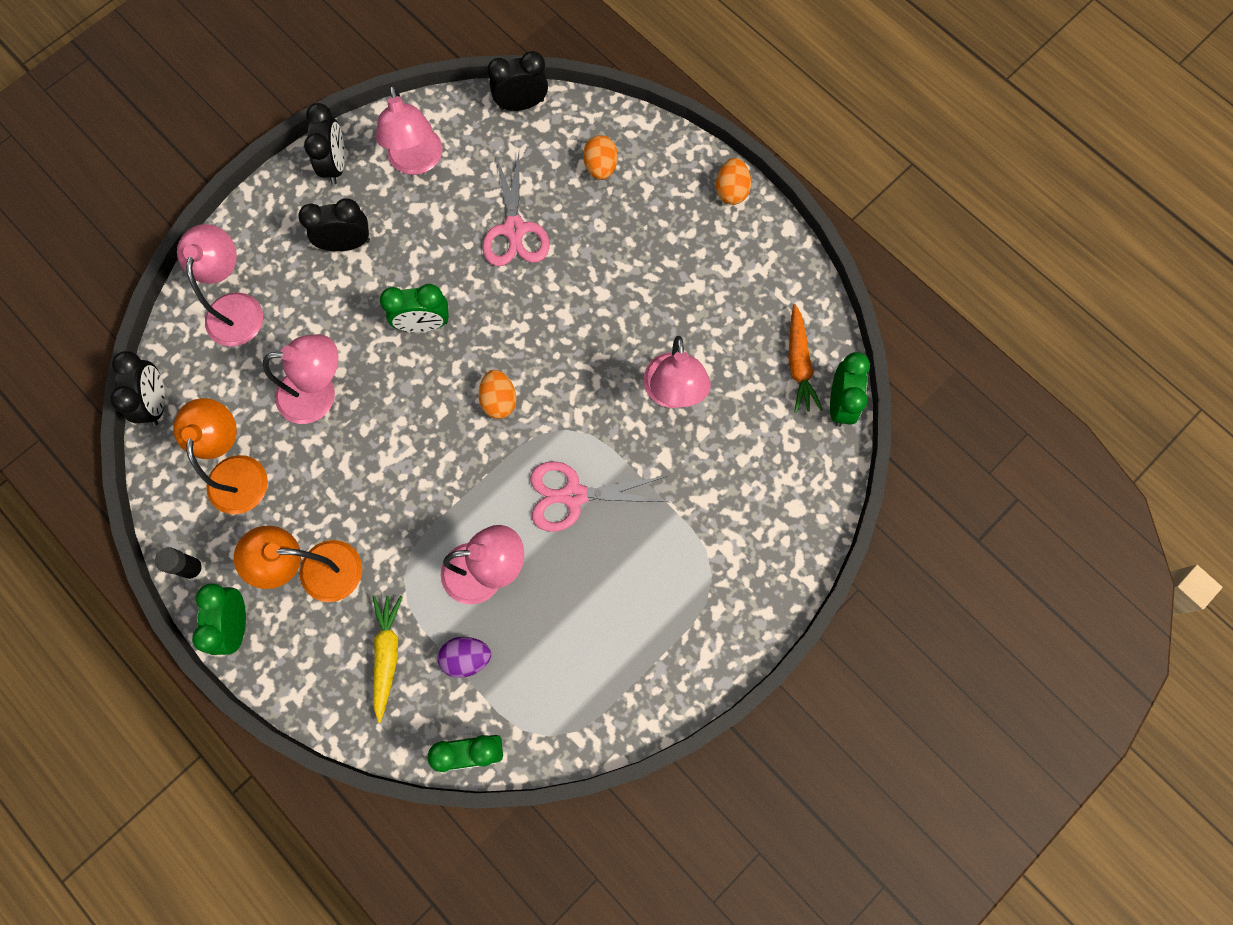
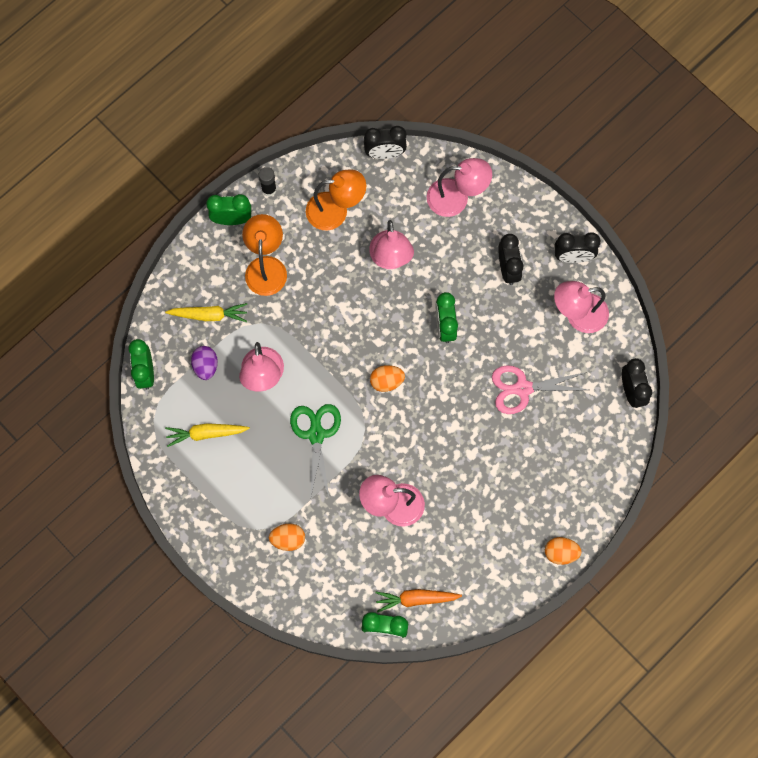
camera: 90 degrees right, 0 degrees up
(570, 654) = (206, 433): none -> yellow carrot
(573, 495) = (316, 434): pink scissors -> green scissors
(600, 167) = (578, 452): orange egg -> orange egg (288, 539)

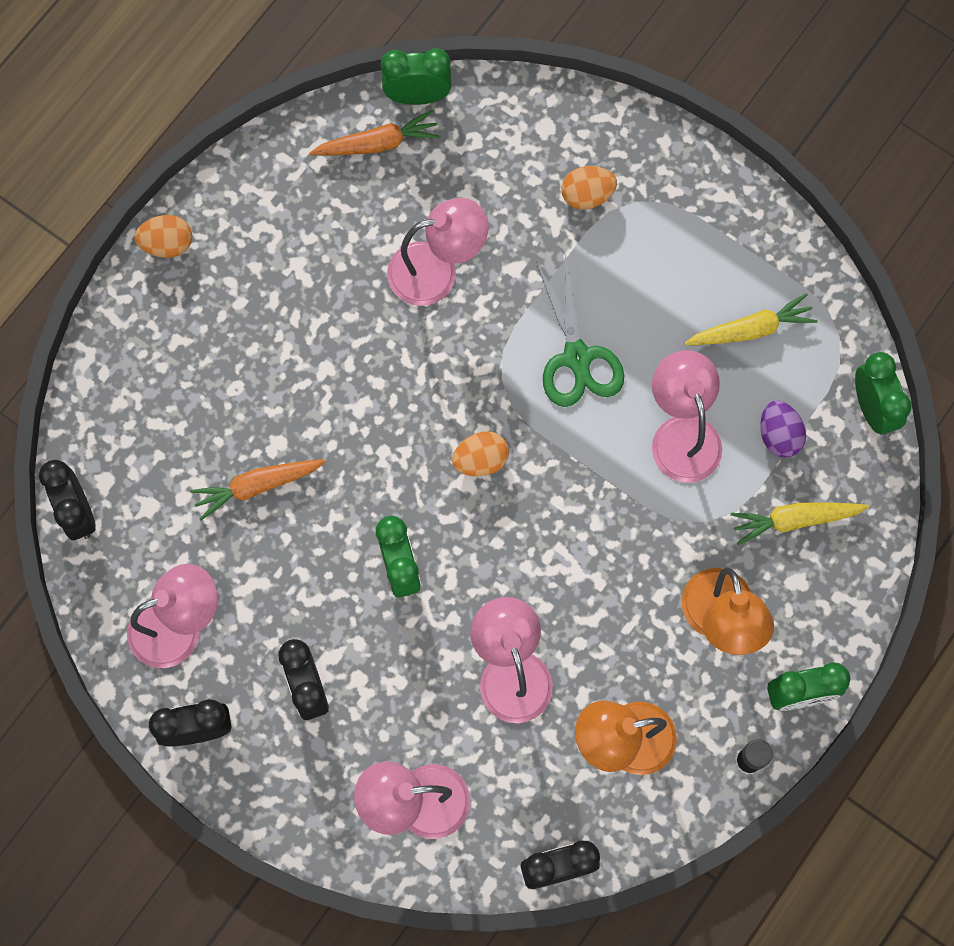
camera: 170 degrees right, 0 degrees up
(522, 388) = (257, 486): pink scissors -> orange carrot

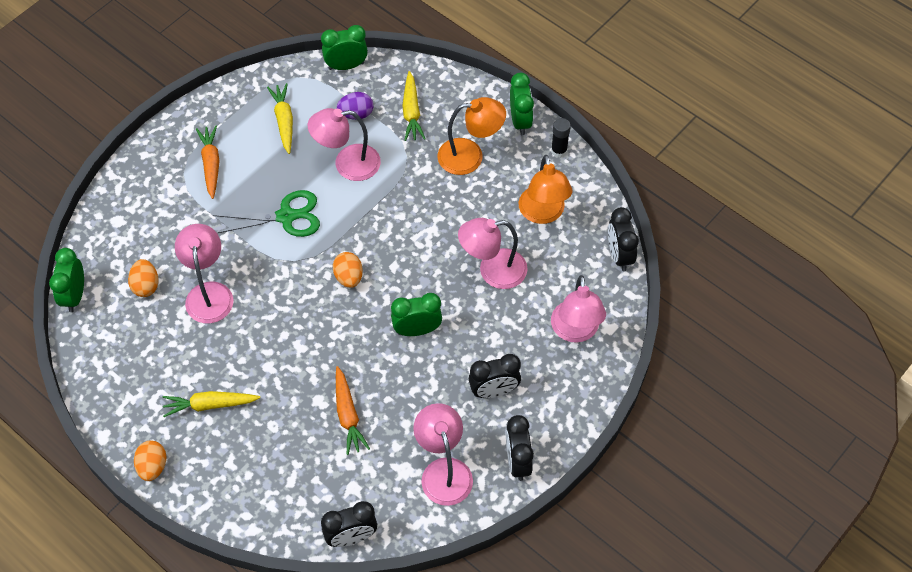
camera: 85 degrees left, 15 degrees down
(261, 301) = (210, 405): none -> yellow carrot
(378, 144) = (105, 323): orange carrot -> orange carrot (211, 164)
(587, 195) = (173, 201): orange egg -> orange egg (146, 285)

